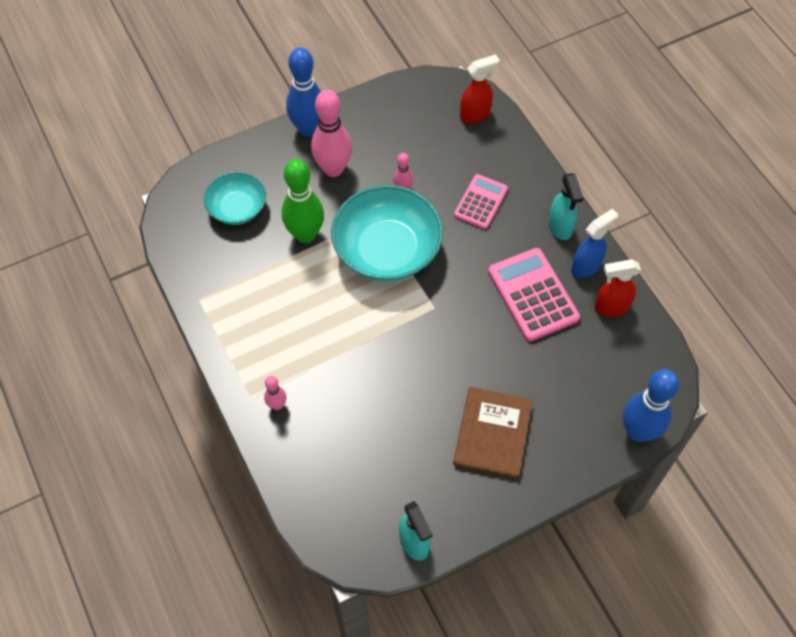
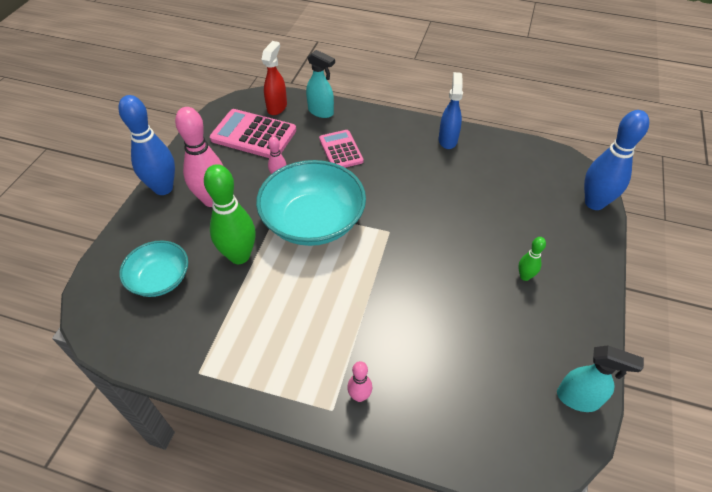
camera: 45 degrees left, 10 degrees down
(492, 433) = (525, 276): brown book -> green bowling pin
(533, 295) = (439, 177): pink calculator -> pink calculator (253, 135)
(560, 227) = (406, 130): turquoise spray bottle -> turquoise spray bottle (321, 112)
(611, 307) = (489, 150): red spray bottle -> none

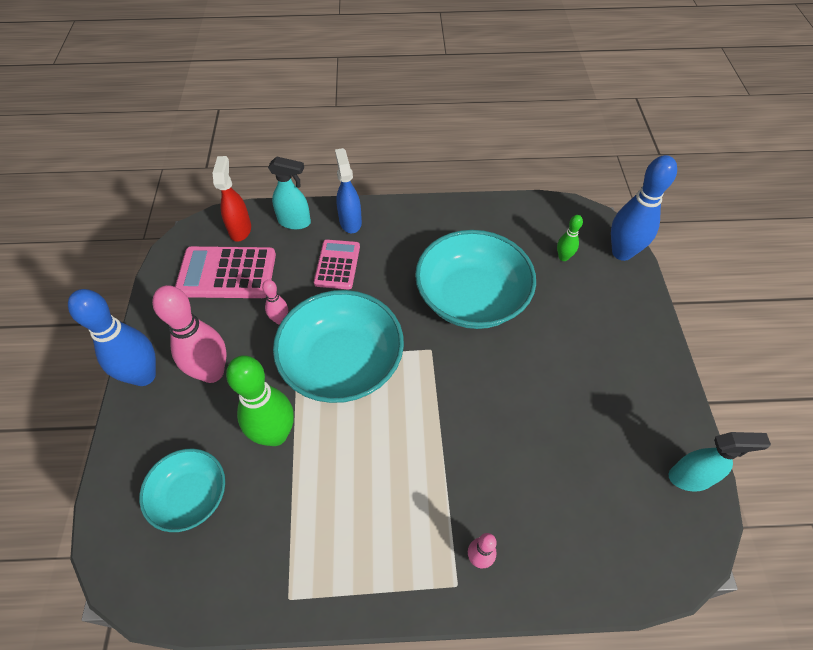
camera: 20 degrees left, 5 degrees up
(341, 150) = (337, 265): pink calculator -> pink calculator turned 45 degrees clockwise
(441, 202) = (471, 297): none -> turquoise bowl
(447, 140) = (448, 220): blue spray bottle -> blue spray bottle (350, 222)
(525, 276) = (588, 358): green bowling pin -> green bowling pin (563, 257)

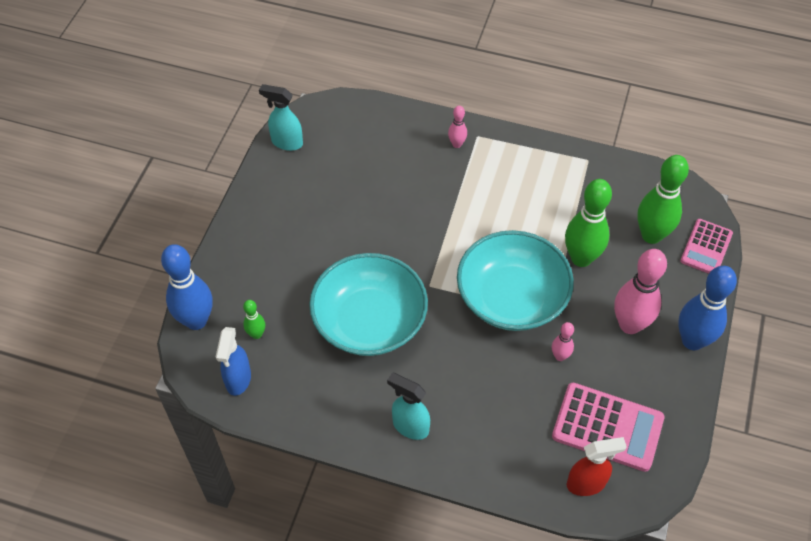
camera: 160 degrees left, 0 degrees up
(191, 496) = (651, 235): turquoise bowl -> green bowling pin
(240, 229) = (586, 483): red spray bottle -> red spray bottle turned 120 degrees counterclockwise
(295, 222) = (521, 473): turquoise spray bottle -> turquoise spray bottle (410, 426)
(337, 265) = (488, 400): pink calculator -> pink calculator (706, 247)
(350, 222) = (458, 452): blue spray bottle -> blue spray bottle (238, 380)

